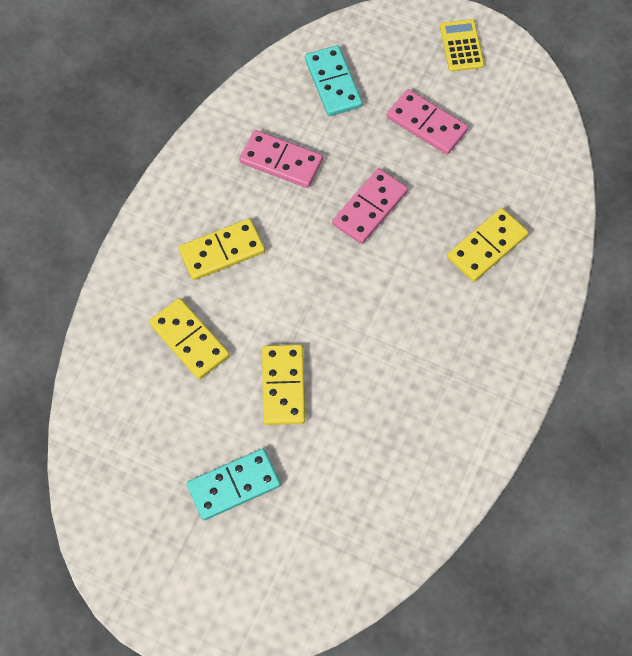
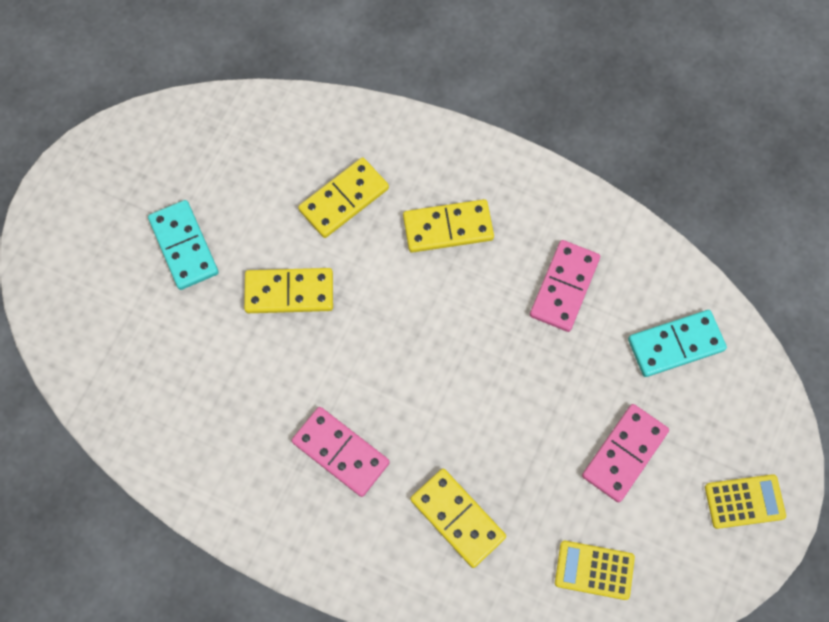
camera: 90 degrees right, 5 degrees up
(222, 251) = (448, 228): yellow domino -> yellow domino turned 75 degrees counterclockwise
(369, 208) = (506, 384): pink domino -> pink domino (341, 452)
(522, 149) = (594, 570): none -> yellow calculator

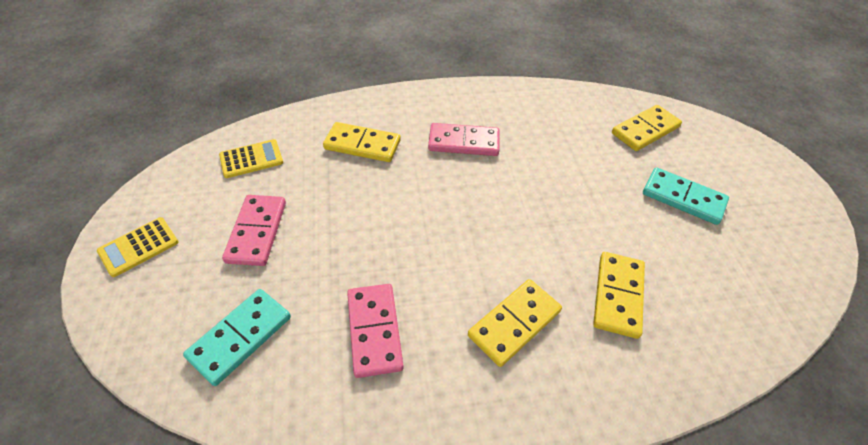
camera: 145 degrees right, 20 degrees down
(289, 292) = (585, 208): yellow domino -> yellow domino (645, 130)

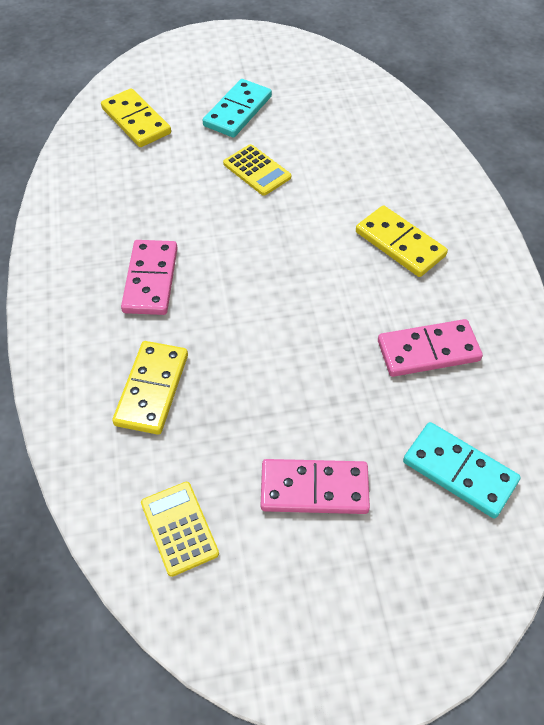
camera: 90 degrees left, 5 degrees up
(139, 247) = (354, 634): yellow calculator -> yellow calculator (257, 170)
(618, 296) = (358, 172): yellow domino -> none

